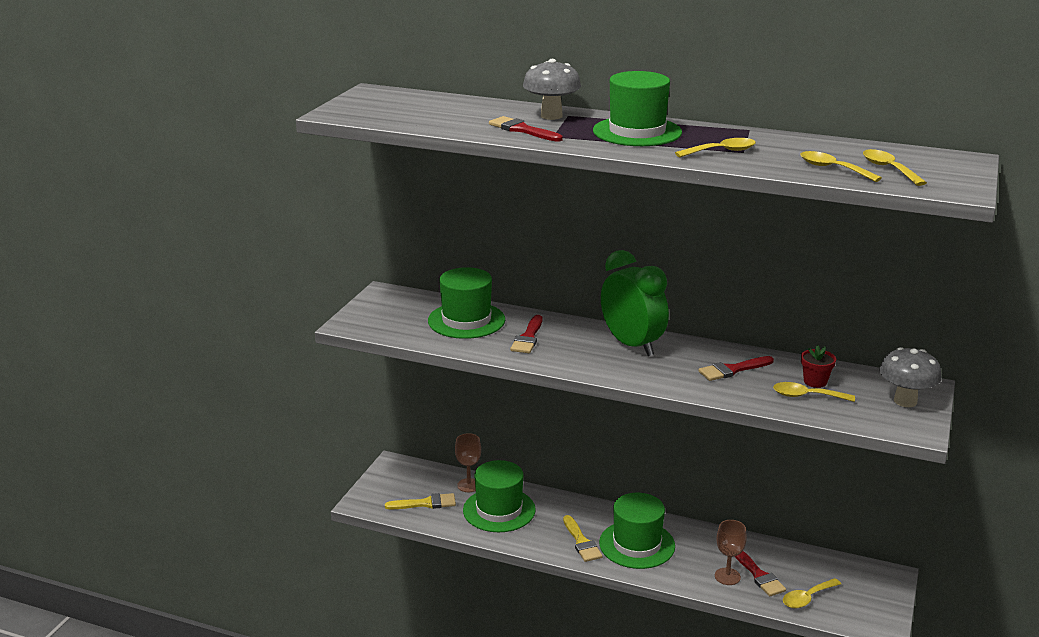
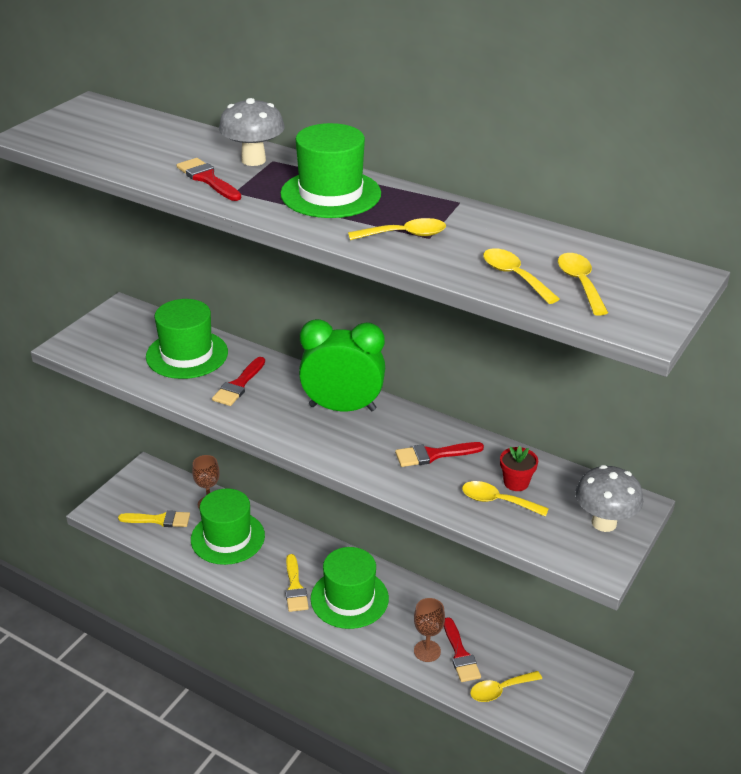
camera: 10 degrees right, 10 degrees up
(632, 345) = (342, 408): green clock -> green clock turned 60 degrees counterclockwise

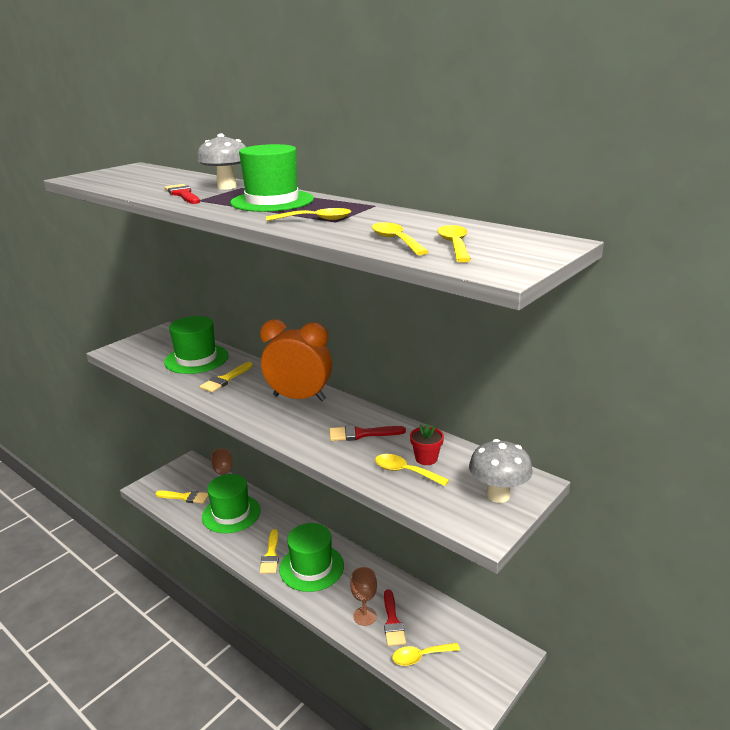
camera: 10 degrees right, 10 degrees down
(239, 385) = (225, 379): red brush -> yellow brush
(342, 408) = (299, 398): green clock -> orange clock

